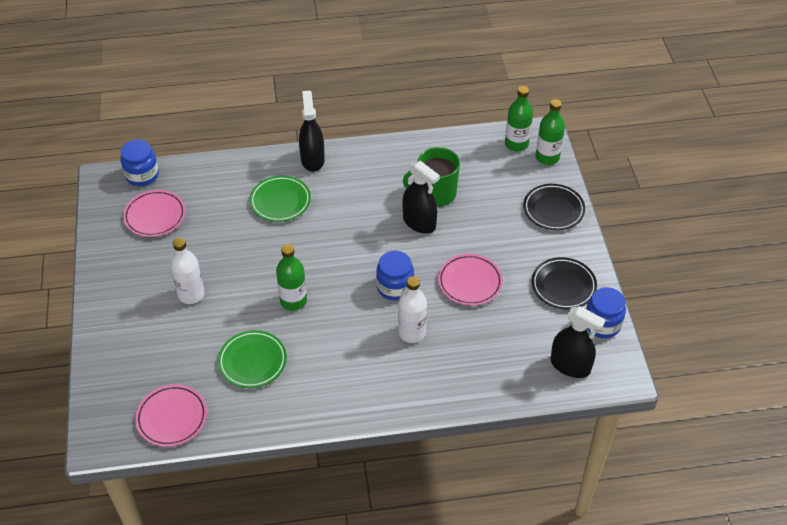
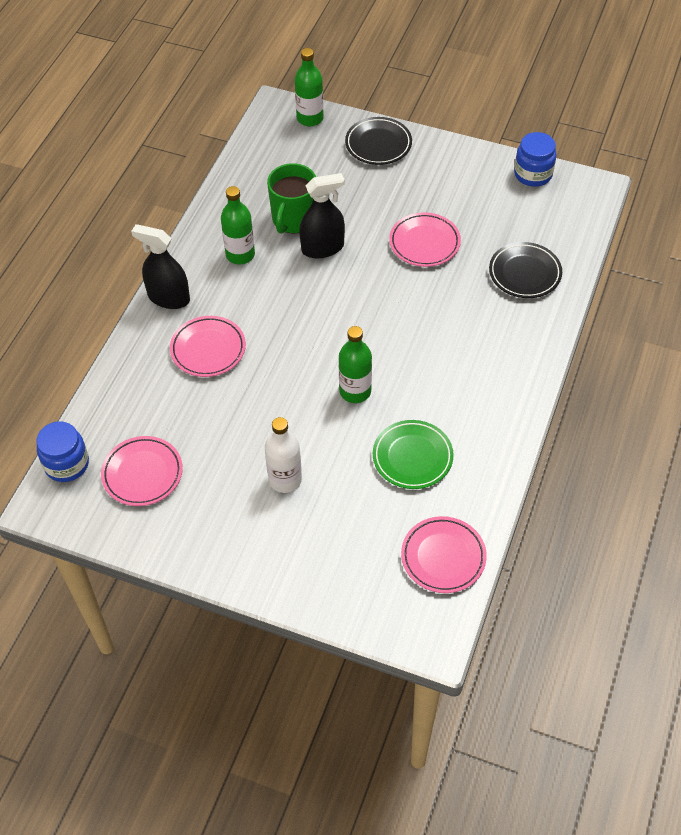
camera: 60 degrees left, 5 degrees up
(280, 201) = (208, 349): green plate -> pink plate
(395, 287) = (392, 302): blue jar -> none
(412, 332) = (457, 312): white bottle -> none
(516, 144) = (275, 132): green bottle -> green bottle (240, 254)
(563, 286) = (473, 179): black plate -> black plate (524, 273)
(570, 365) = (565, 216): black spray bottle -> none

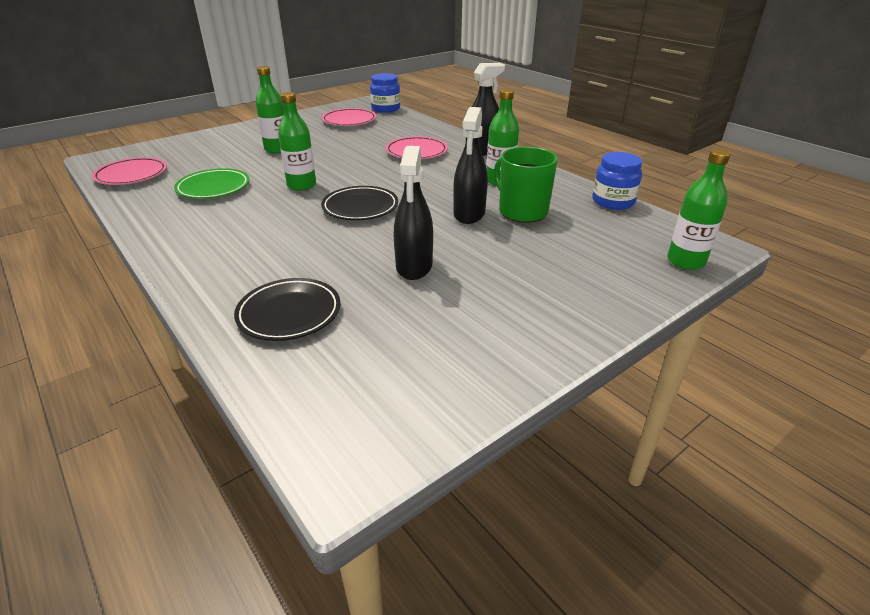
camera: 120 degrees right, 20 degrees down
(285, 479) = (277, 149): white bottle -> green bottle
(378, 144) = (607, 291): black plate -> black plate (360, 207)
(424, 243) = (414, 266): pink plate -> black spray bottle
(533, 174) = (442, 405): blue jar -> blue jar (613, 201)

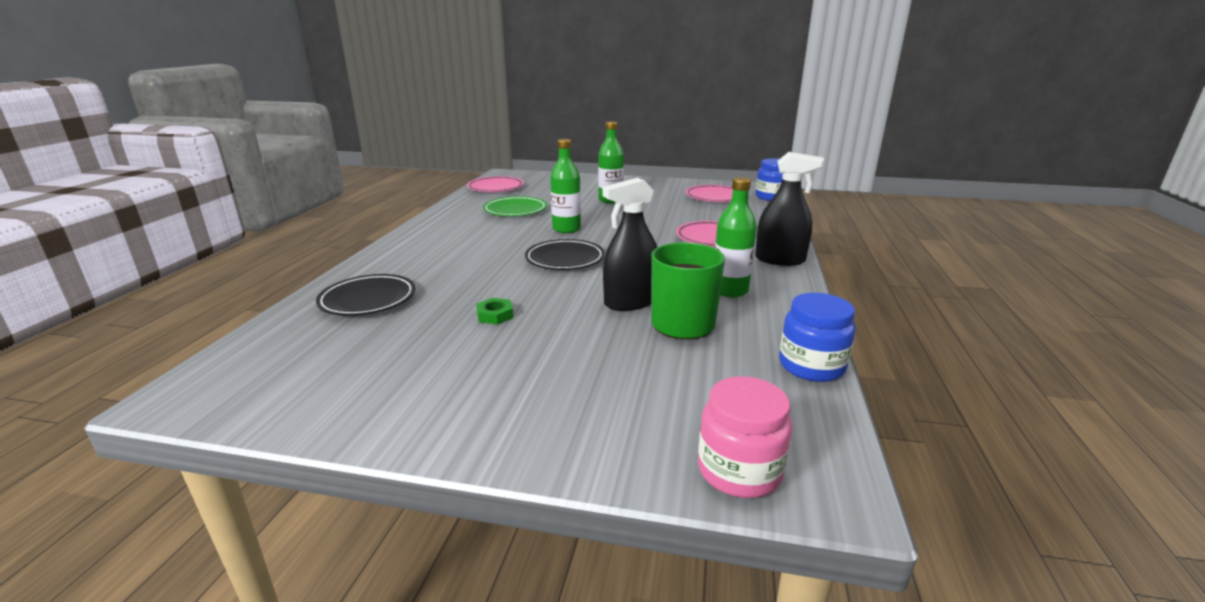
camera: 50 degrees right, 10 degrees down
(414, 266) = (495, 315): black spray bottle -> green nut
(685, 261) = (739, 471): green bottle -> pink jar

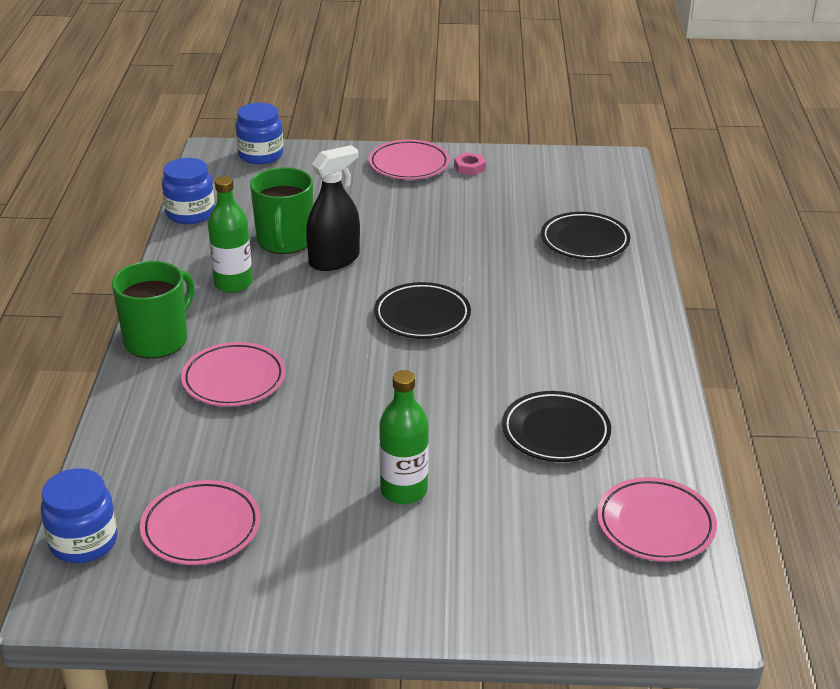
camera: 170 degrees right, 10 degrees up
(400, 406) = (469, 167): none -> pink nut
(488, 421) = (409, 164): none -> pink plate
(495, 315) = (454, 235): green nut -> none
(515, 210) = (555, 432): green plate -> black plate
(566, 229) = (447, 383): green bottle -> none
(739, 471) = (260, 155): pink jar -> blue jar
(780, 260) = (157, 340): black spray bottle -> green mug

